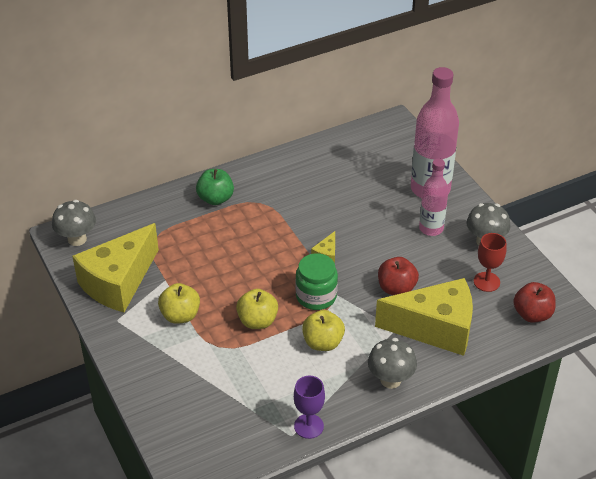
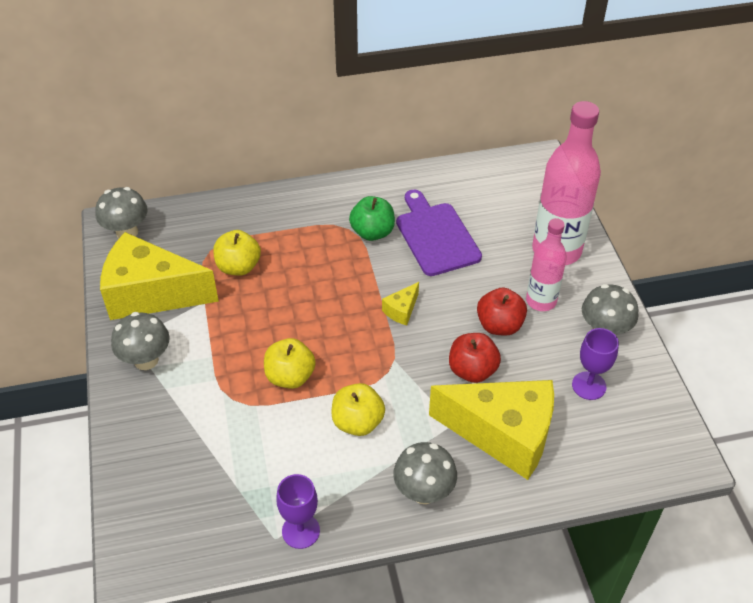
camera: 15 degrees right, 5 degrees up
(118, 282) = (151, 294): yellow cheese -> yellow cheese turned 45 degrees clockwise
(136, 332) = (146, 360): none -> grey mushroom
(180, 315) = (204, 350): yellow apple -> yellow apple (238, 267)
(215, 199) = (299, 214): green apple -> green apple (372, 232)
(316, 296) = (371, 359): green jar -> none
(332, 195) = (435, 236): none -> purple cutting board
(486, 282) = (589, 386): red goblet -> purple goblet
(532, 314) = (634, 443): red apple -> red apple (499, 325)

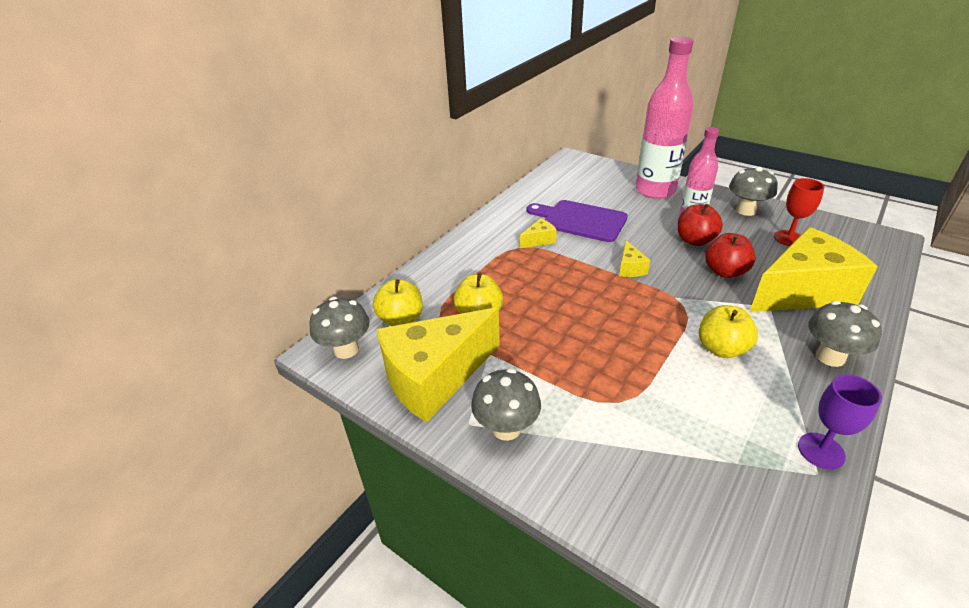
camera: 40 degrees left, 10 degrees down
(290, 376) = (632, 355): yellow apple -> yellow apple (401, 319)
(372, 232) = (539, 240): green apple -> yellow cheese
(589, 386) = (789, 238): purple goblet -> red goblet

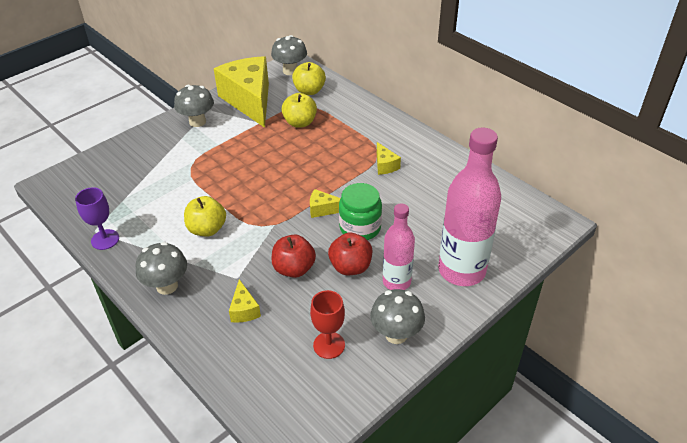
camera: 100 degrees right, 5 degrees up
(580, 220) = (411, 197): purple cutting board -> none
(641, 242) = (360, 227): none -> green jar
(802, 291) = (244, 310): yellow cheese -> yellow cheese, size x0.40

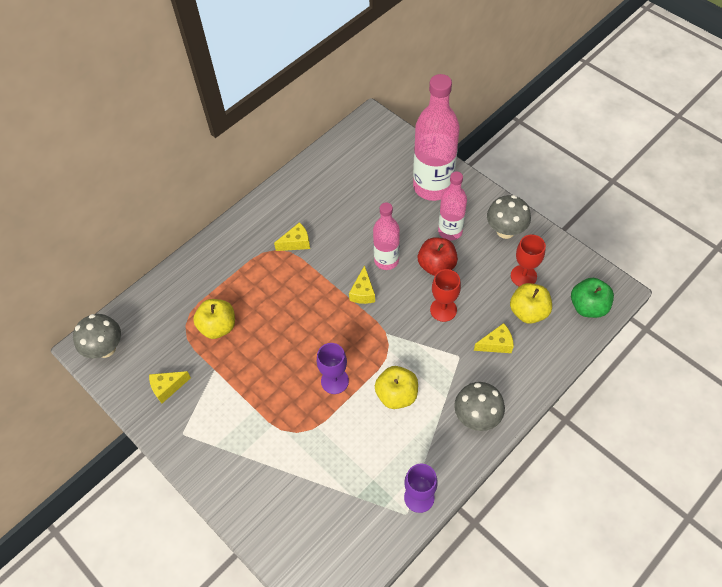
camera: 90 degrees left, 15 degrees up
(197, 122) = (207, 442): grey mushroom -> none
(232, 189) = (334, 381): none -> purple goblet
(249, 100) = (167, 387): yellow cheese -> yellow cheese, size x0.40
(277, 408) = (588, 306): none -> green apple
(294, 269) = (443, 310): red apple -> red goblet
(309, 91) = (154, 323): yellow apple -> yellow apple (528, 312)
(360, 227) = (386, 260): green jar -> pink bottle

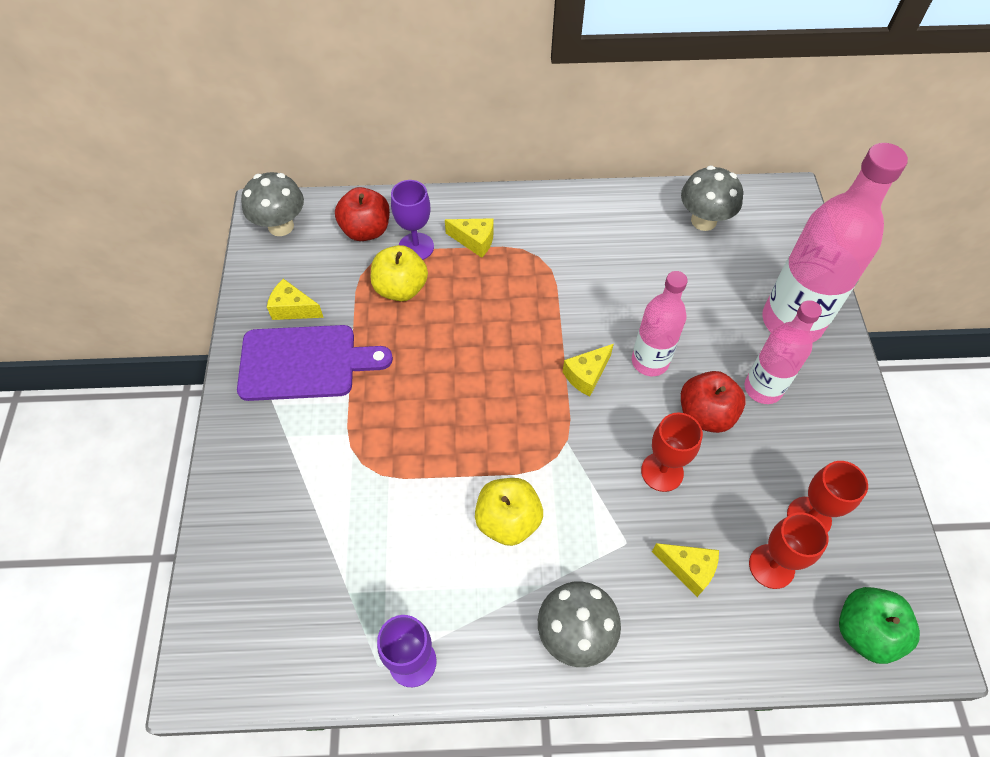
camera: 40 degrees right, 0 degrees up
(162, 310) = (366, 230): none -> red apple
(207, 410) = (304, 362): none -> purple cutting board
(296, 243) = (567, 265): yellow cheese -> yellow cheese (474, 241)
(334, 381) = (457, 445): purple goblet -> purple goblet (416, 247)
(505, 231) = (838, 443): grey mushroom -> grey mushroom (703, 221)
(528, 312) = (771, 566): yellow apple -> red goblet

